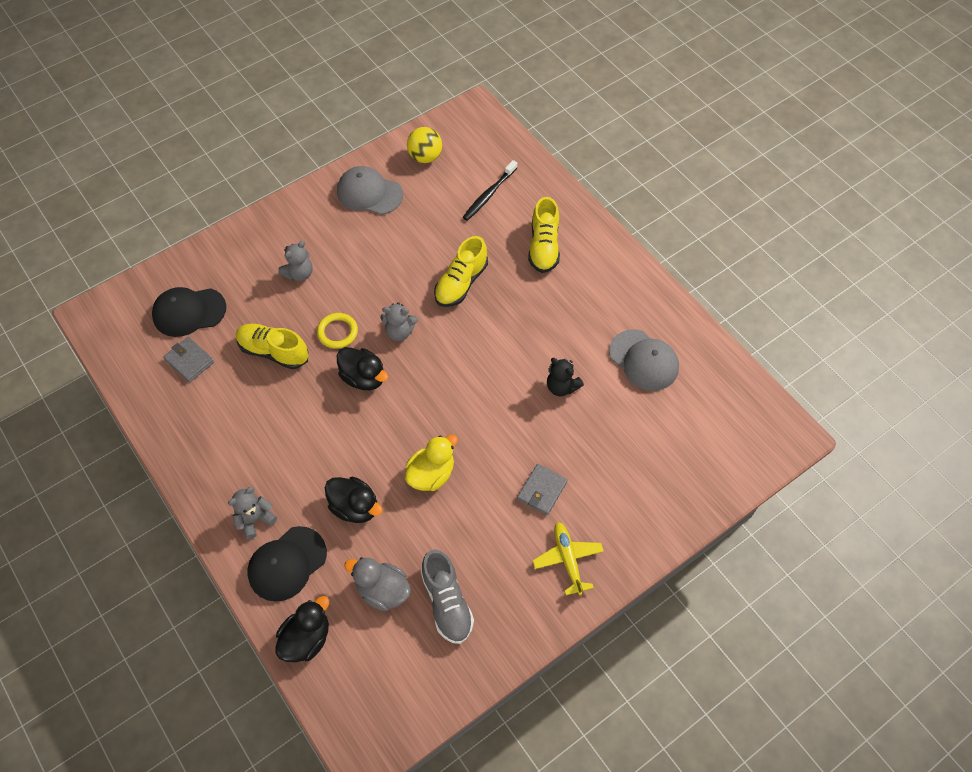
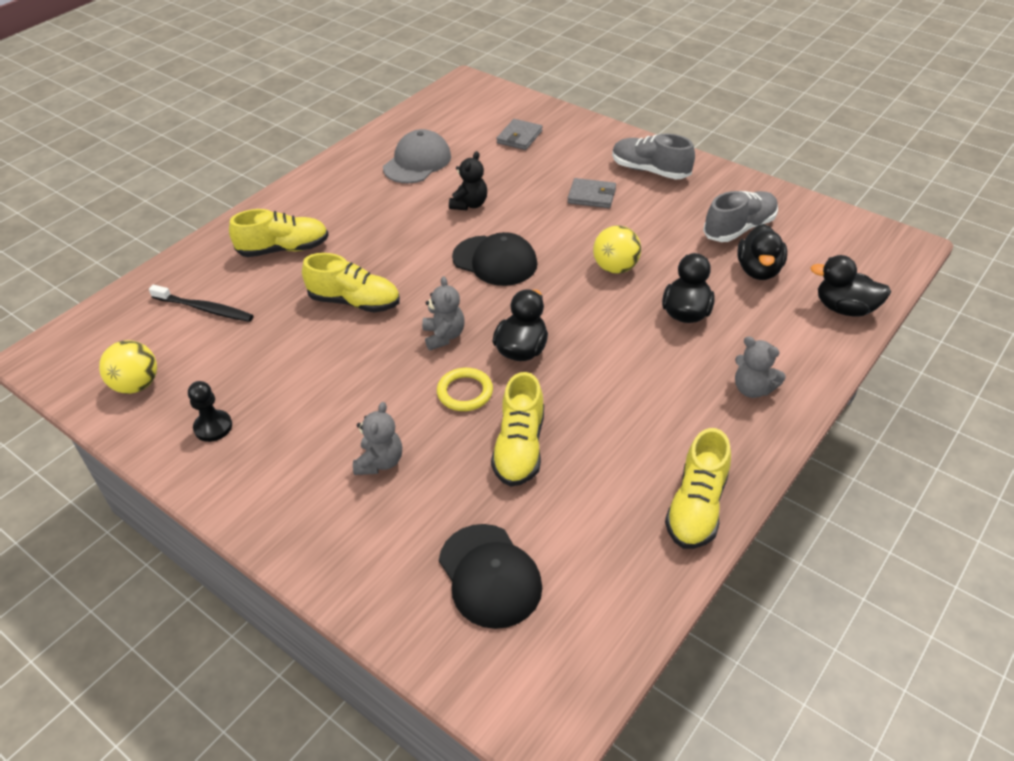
camera: 105 degrees left, 15 degrees down
(177, 437) = (696, 507): none -> yellow shoe
(189, 361) = (574, 540): grey wallet -> grey wallet (519, 137)
(287, 563) = (782, 346): black cap -> black cap (495, 261)
(299, 273) = (380, 462): grey teddy bear -> grey teddy bear turned 75 degrees clockwise
(369, 193) = (213, 427): grey cap -> black pawn
(383, 590) = (758, 270): grey duck -> black duck
(431, 474) = (615, 268): yellow duck -> yellow ball
(567, 559) = (650, 170): yellow plane -> grey shoe

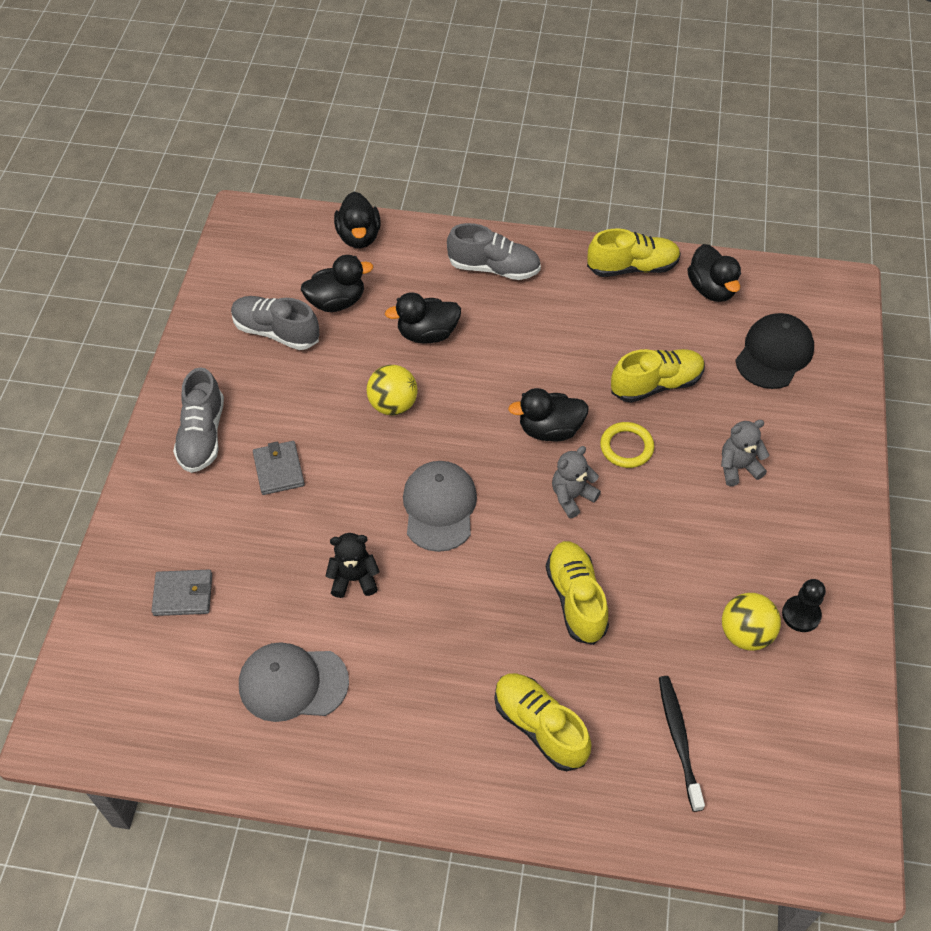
camera: 120 degrees left, 10 degrees up
(136, 385) = (811, 722): yellow ball -> yellow ball (745, 634)
(495, 261) = (439, 507): black cap -> grey cap
(621, 567) = (711, 289): none -> black duck
(752, 389) = (494, 268): grey teddy bear -> grey shoe

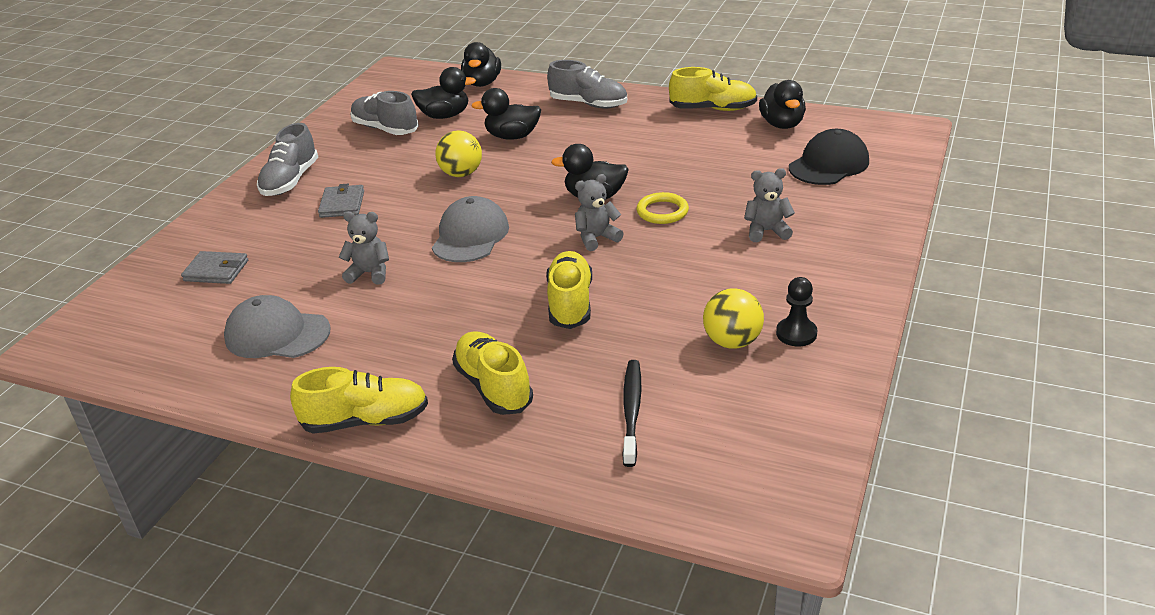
camera: 15 degrees right, 20 degrees down
(354, 579) = (370, 273): black teddy bear -> grey teddy bear
(656, 384) = (707, 176): yellow shoe -> yellow shoe (366, 421)

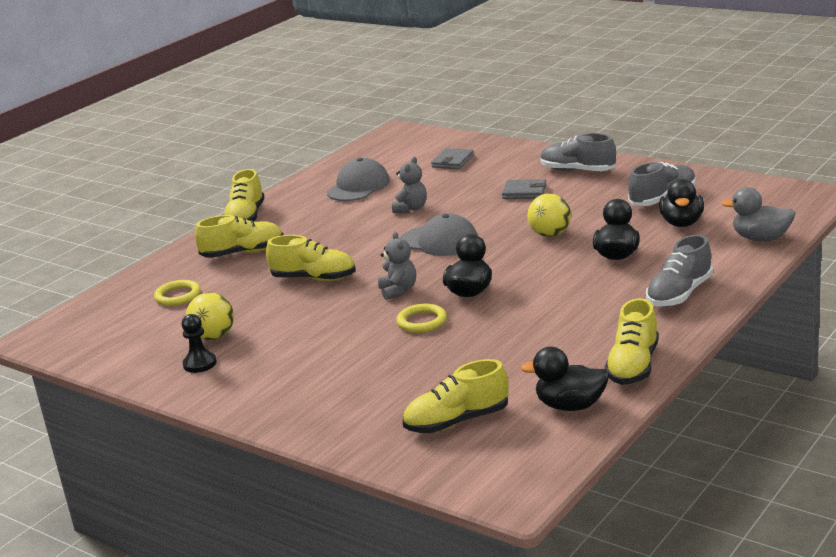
camera: 105 degrees right, 10 degrees down
(482, 83) = (761, 238): black duck -> grey duck
(631, 410) = (178, 296): black toothbrush -> yellow ring
(766, 231) = (352, 369): grey teddy bear -> none
(829, 164) = (457, 421): black cap -> yellow shoe

